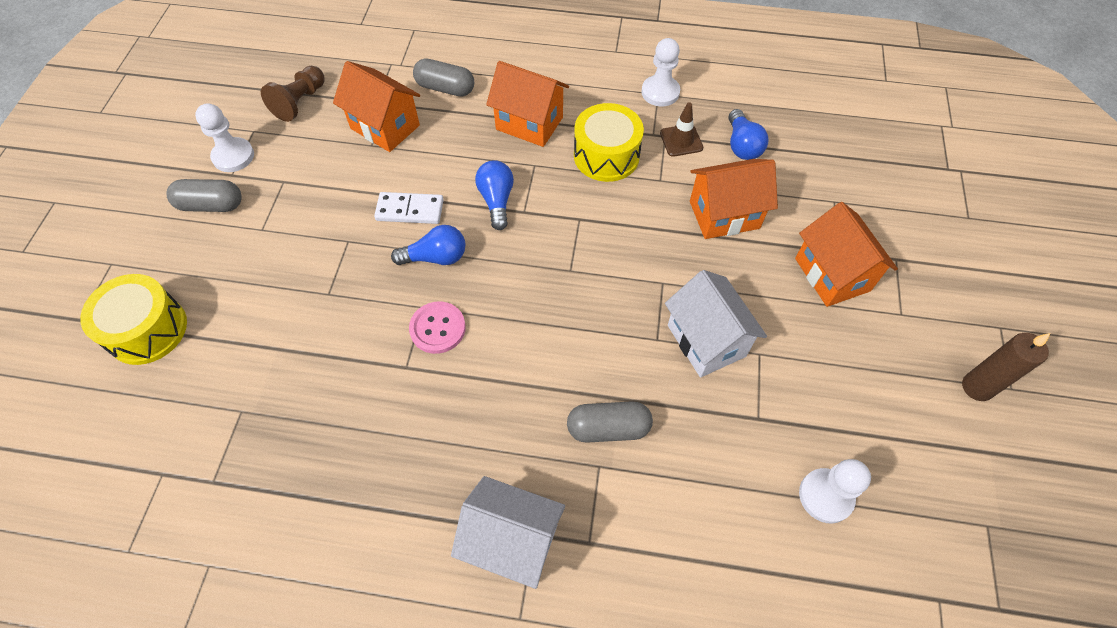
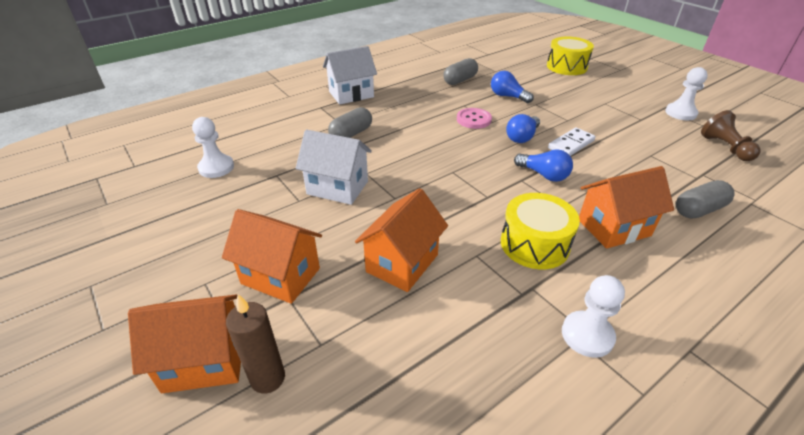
camera: 135 degrees right, 20 degrees down
(211, 205) = (640, 97): grey capsule -> grey capsule (460, 80)
(385, 127) = (667, 167): orange house -> orange house (205, 361)
(681, 140) = (505, 299): brown traffic cone -> none
(742, 145) = (454, 337): blue light bulb -> blue light bulb (508, 96)
(977, 387) = (123, 269): brown candle -> brown candle (268, 378)

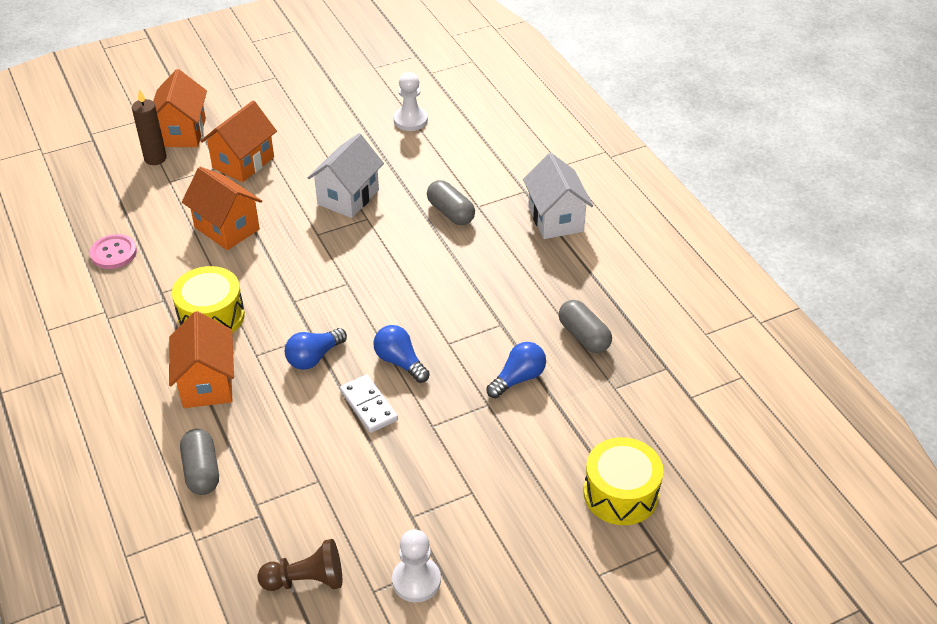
camera: 100 degrees right, 5 degrees up
(473, 119) = (458, 325): pink button -> pink button (113, 253)
(587, 335) = (105, 317): white pawn -> none

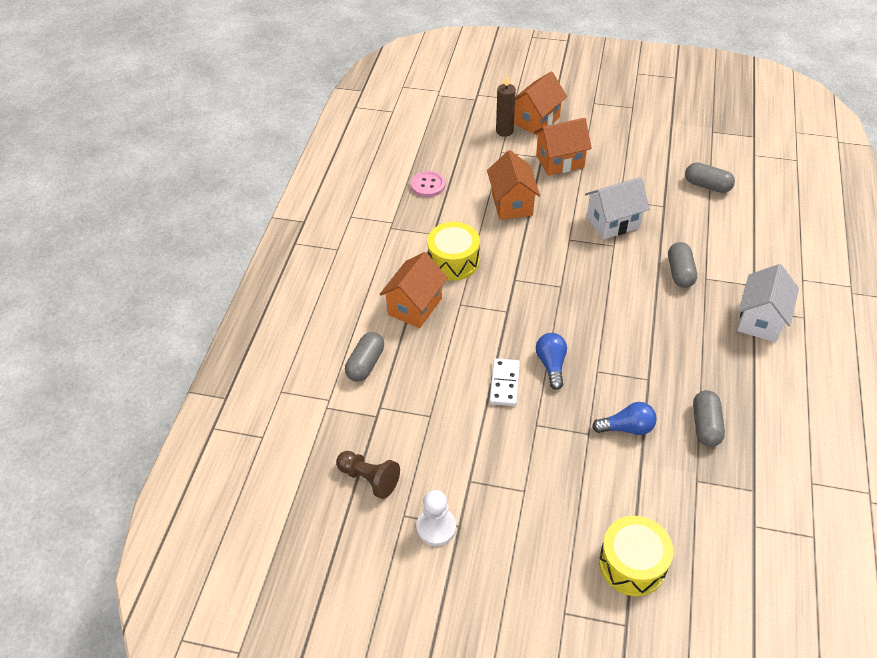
camera: 40 degrees right, 5 degrees up
(314, 357) = (496, 327): blue light bulb -> none
(410, 120) = (707, 185): white pawn -> grey capsule

